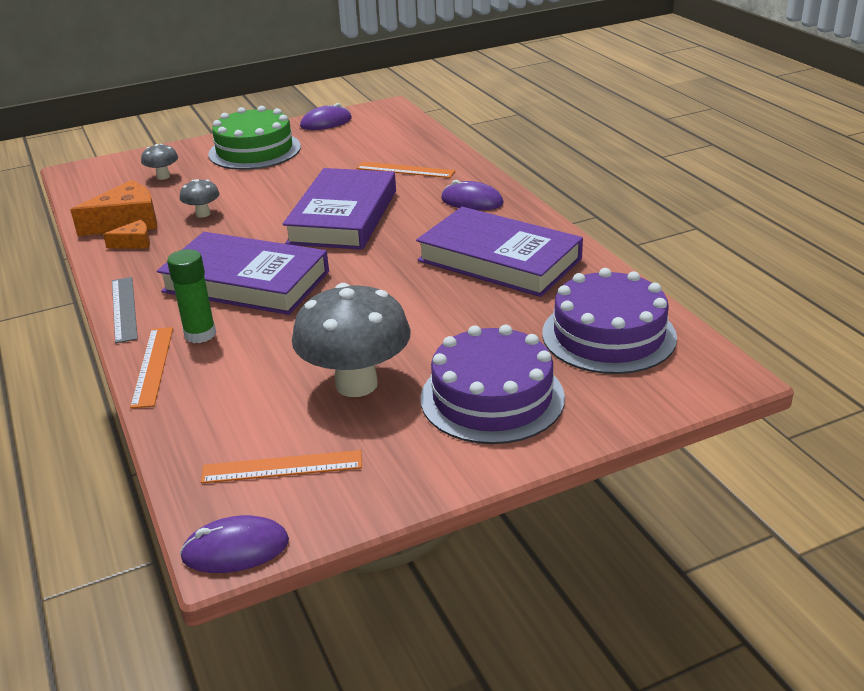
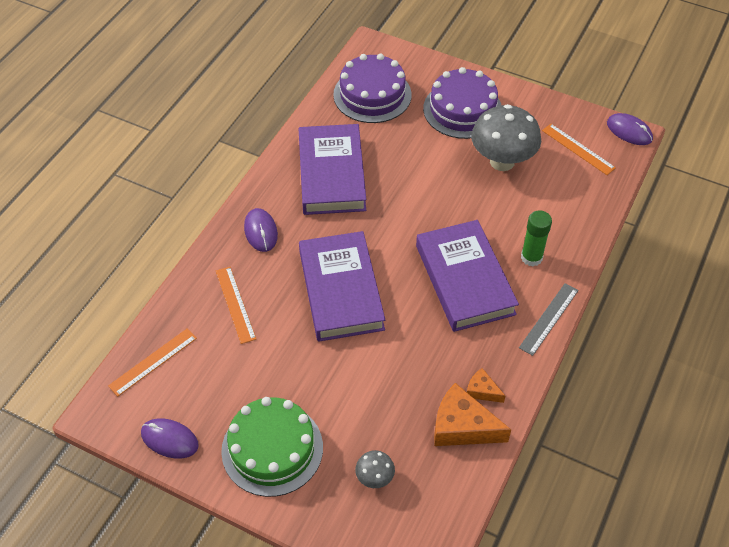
camera: 130 degrees left, 20 degrees up
(153, 366) = (575, 255): orange ruler -> orange ruler (153, 362)
(203, 214) = (408, 384): grey mushroom -> none
(343, 217) = (341, 290): purple book -> purple book turned 75 degrees counterclockwise

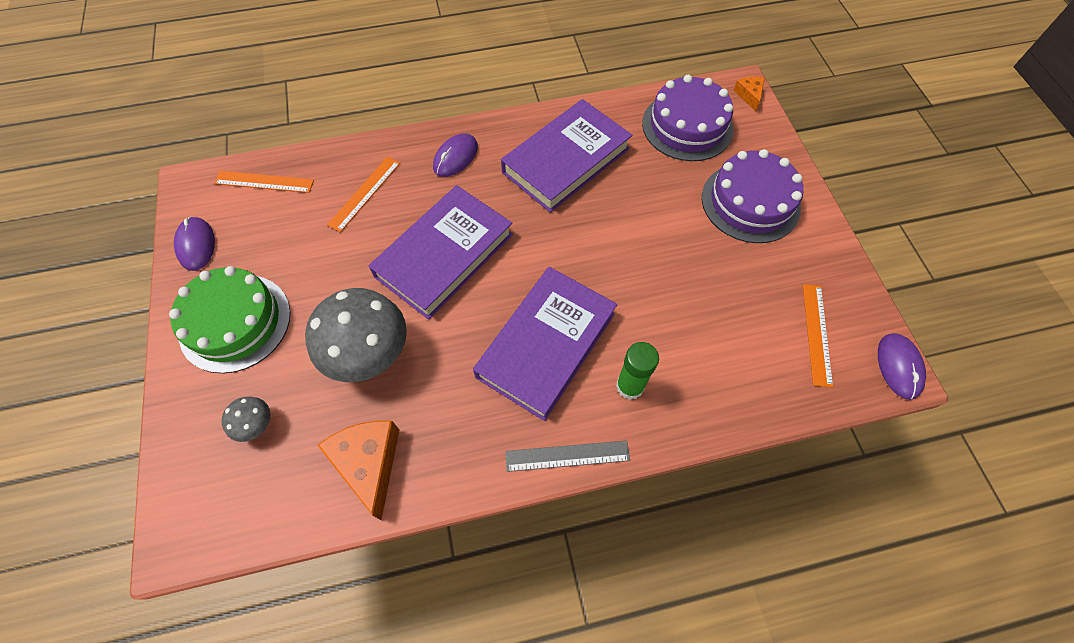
camera: 50 degrees right, 10 degrees up
(482, 391) = (425, 452): orange cheese -> orange cheese (749, 95)
(502, 161) = (723, 278): grey mushroom -> grey mushroom (370, 355)

